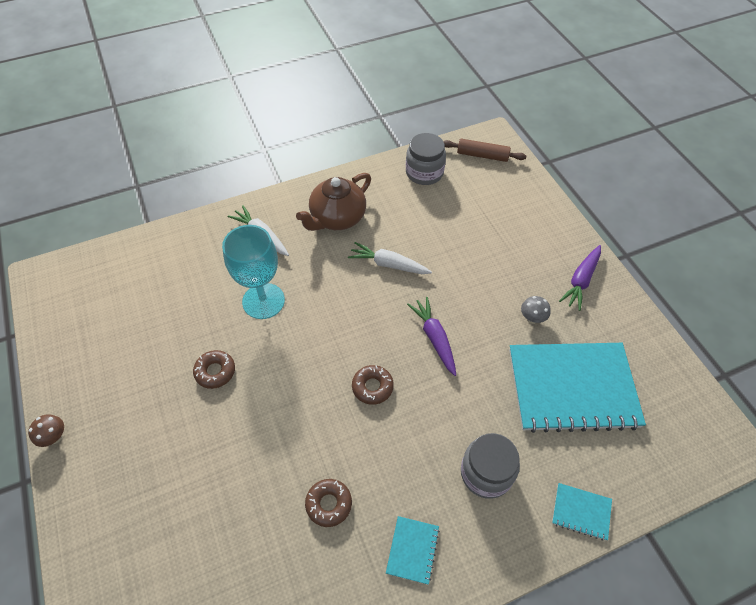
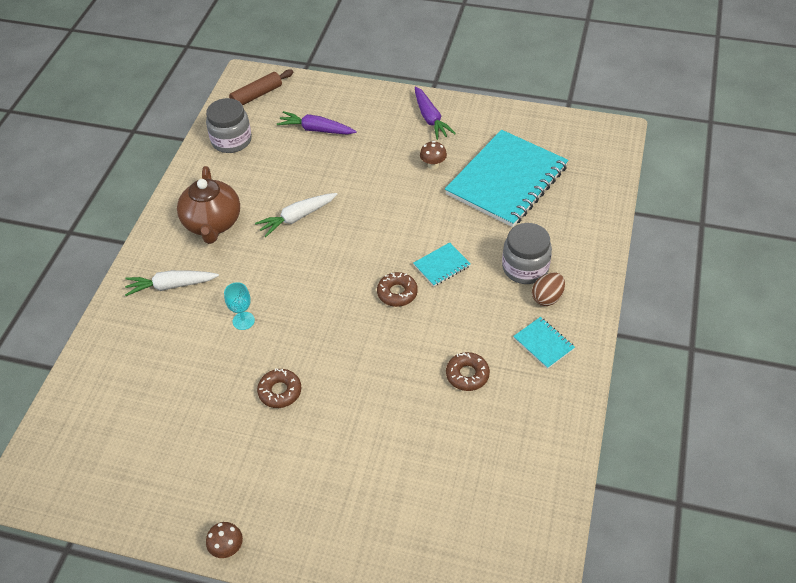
camera: 50 degrees left, 5 degrees down
(263, 301) = (243, 321): turquoise goblet -> turquoise goblet, size x0.48
(434, 338) = (392, 230): purple carrot -> purple carrot (316, 130)
(468, 517) = (547, 298): none -> brown egg
(532, 318) = (433, 165): grey mushroom -> brown mushroom
(581, 512) = (594, 235): turquoise notebook -> turquoise notebook (441, 265)

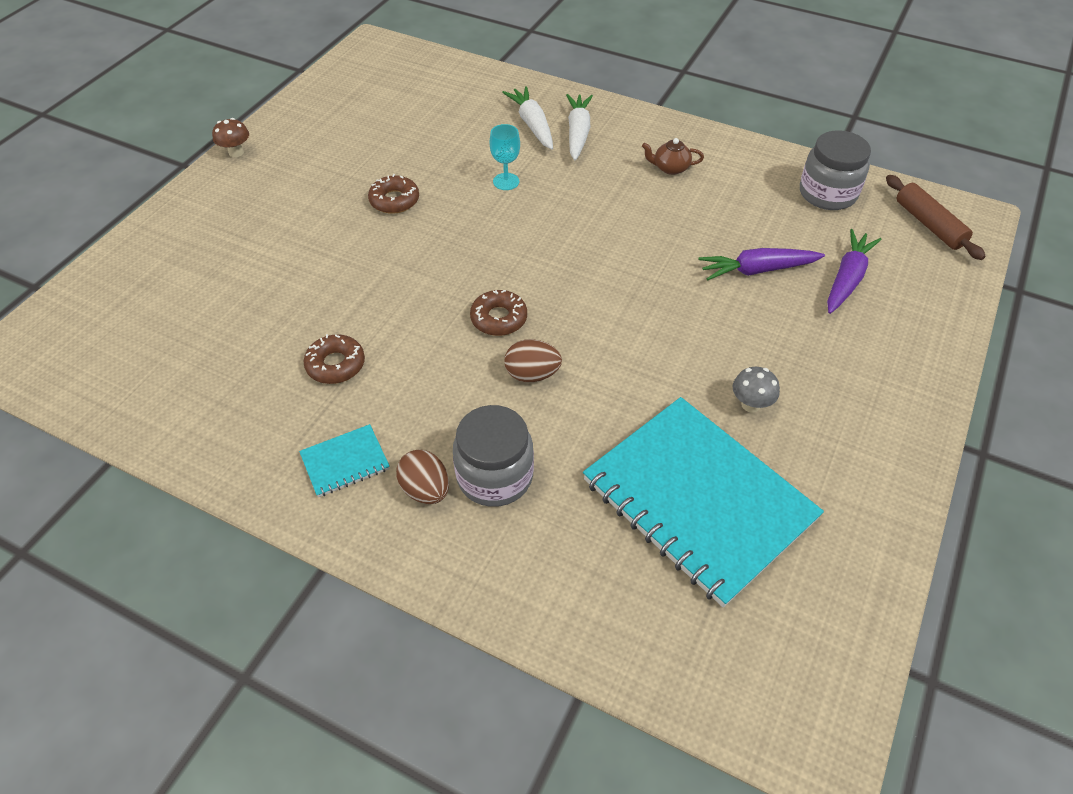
camera: 100 degrees right, 0 degrees up
(212, 223) = (670, 168): brown teapot -> brown teapot, size x0.46
(297, 218) = (663, 240): white carrot -> white carrot (532, 124)
(430, 119) = (871, 423): purple carrot -> purple carrot (757, 270)
(433, 165) = (750, 404): brown mushroom -> grey mushroom
(441, 265) = (532, 374): turquoise notebook -> brown egg

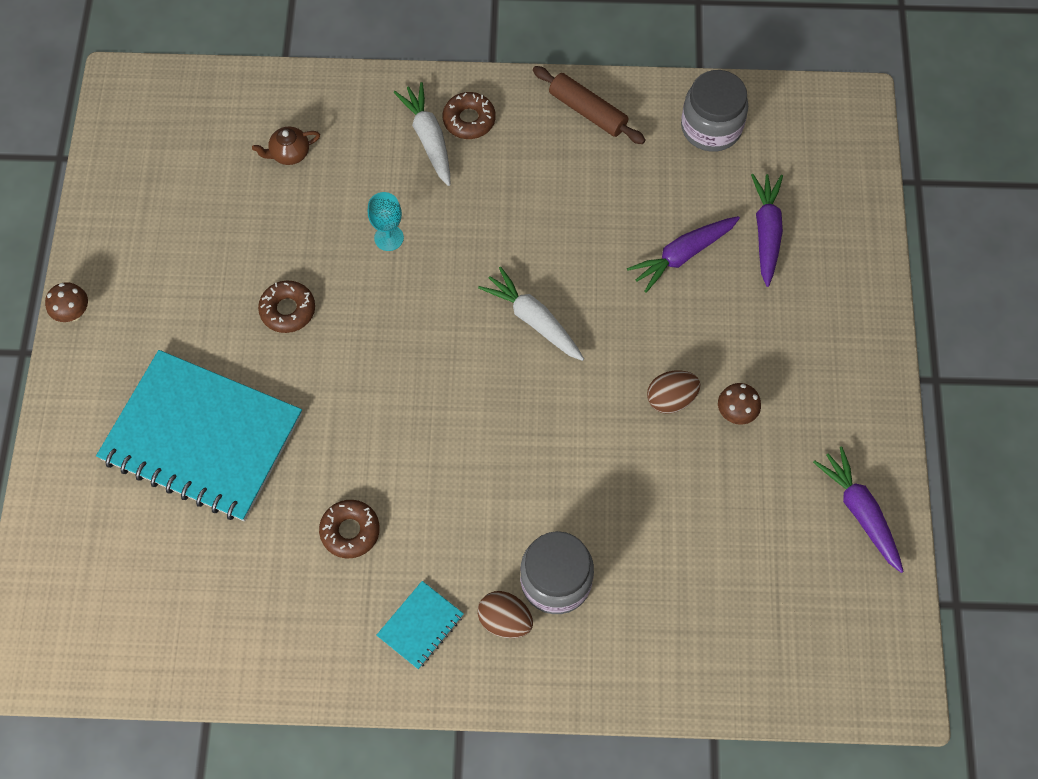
camera: 25 degrees left, 15 degrees up
(499, 318) = (472, 414): brown donut -> brown donut (469, 120)
(532, 124) = (374, 145): white carrot -> white carrot (533, 320)
(532, 374) = (534, 463): brown egg -> brown egg (671, 399)
(670, 168) = (546, 152): brown teapot -> brown teapot (289, 153)
(698, 500) = (731, 528): turquoise notebook -> turquoise notebook (202, 437)
(750, 404) = (736, 413): grey mushroom -> brown mushroom
(848, 539) = (859, 512): none -> purple carrot
(929, 225) = (817, 132): brown rolling pin -> brown rolling pin (587, 111)

